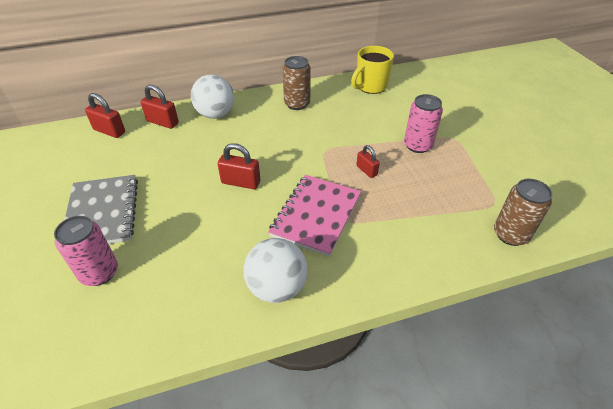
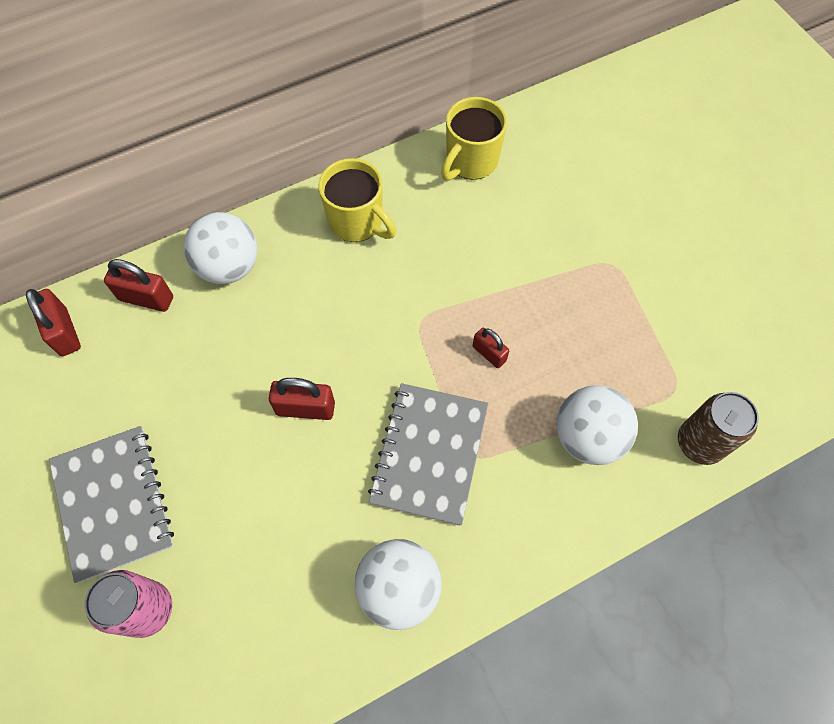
camera: 10 degrees left, 20 degrees up
(109, 131) = (64, 332): red padlock -> red padlock turned 45 degrees clockwise
(297, 104) = (357, 222): brown can -> yellow mug
(316, 215) = (429, 454): pink notebook -> grey notebook
(417, 145) = (559, 288): pink can -> none
(428, 221) = (588, 437): none -> white ball

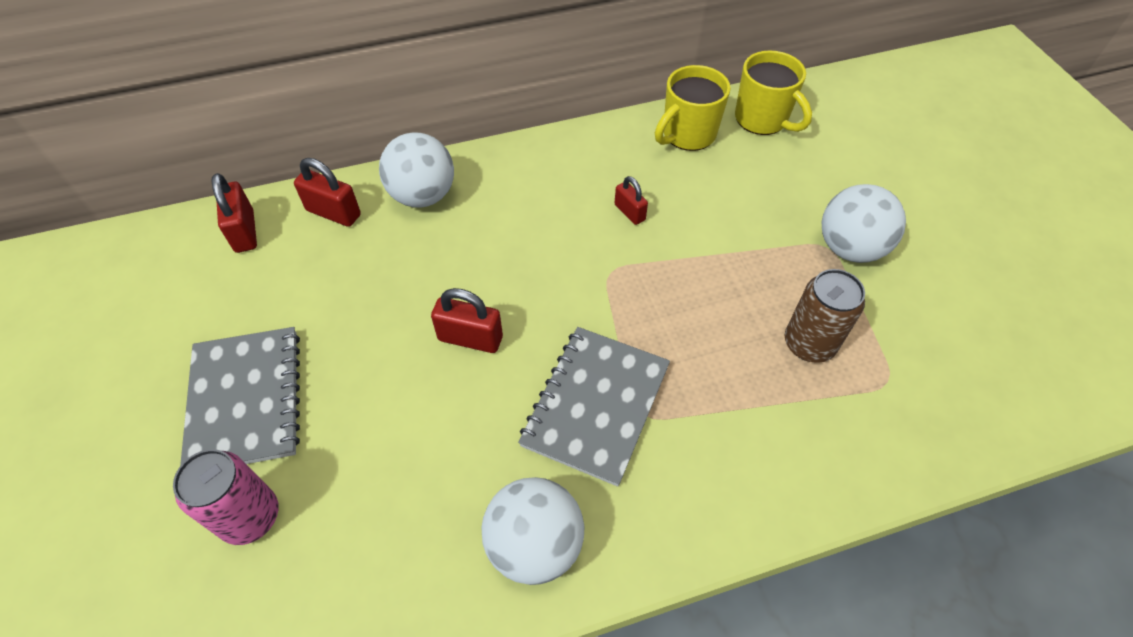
camera: 10 degrees right, 10 degrees down
(357, 222) = (561, 173): yellow mug -> yellow mug (762, 120)
(489, 353) = (679, 314): red padlock -> red padlock (629, 212)
(588, 437) = (779, 416): white ball -> white ball (849, 248)
(699, 443) = (912, 443): brown can -> brown can (809, 344)

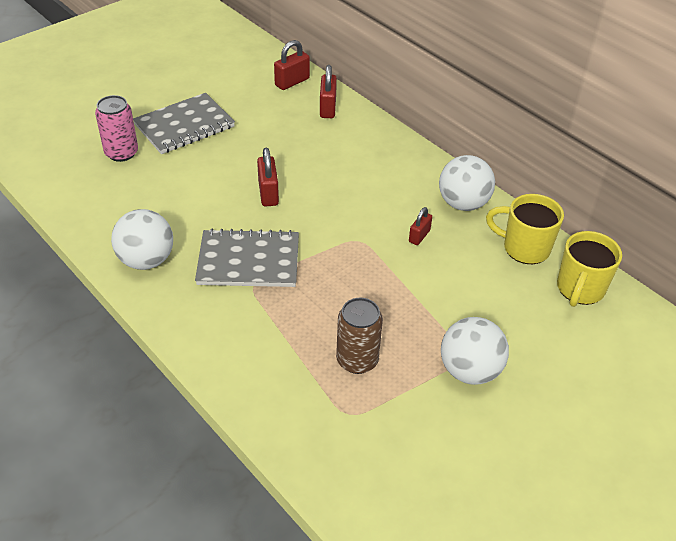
camera: 65 degrees right, 10 degrees down
(423, 196) = (366, 138): white ball -> white ball (463, 203)

